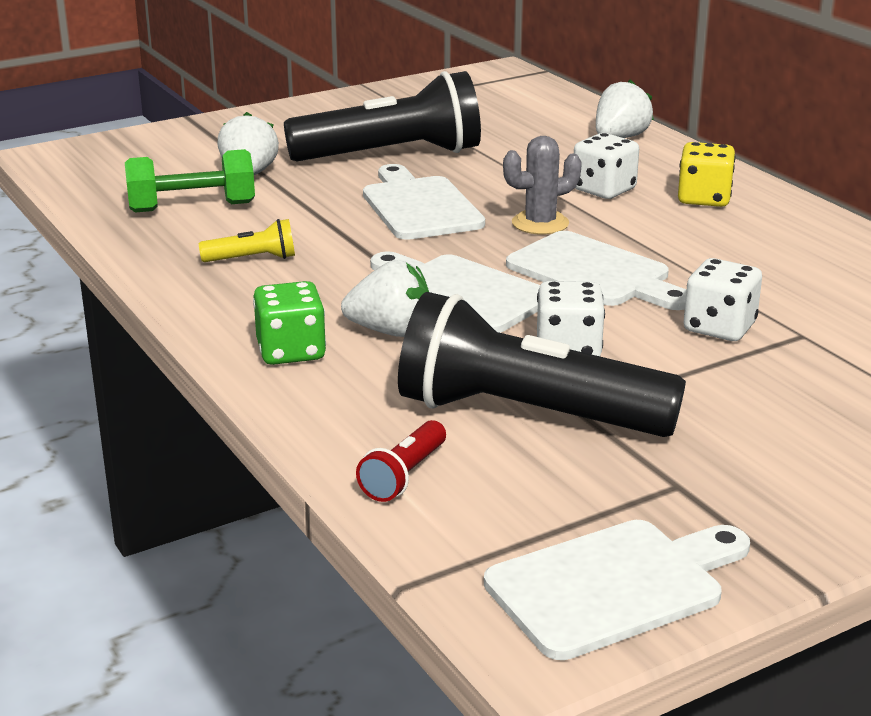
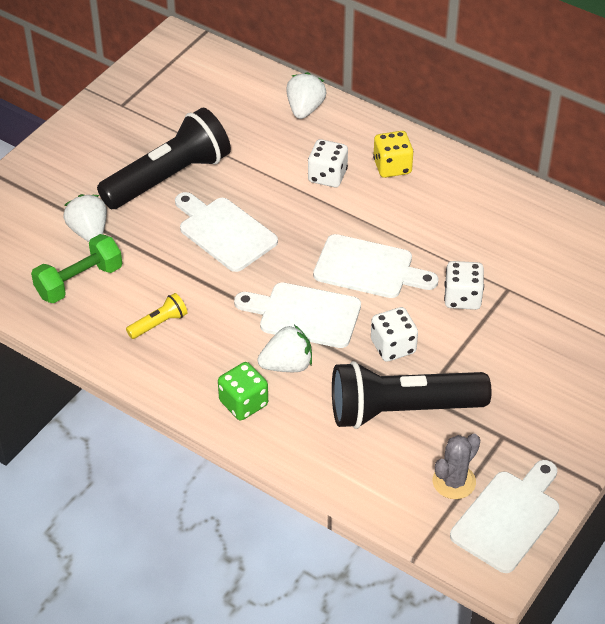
camera: 25 degrees left, 20 degrees up
(404, 476) = (369, 481): red flashlight -> none
(540, 223) = (309, 227): grey cactus -> grey cactus (454, 481)

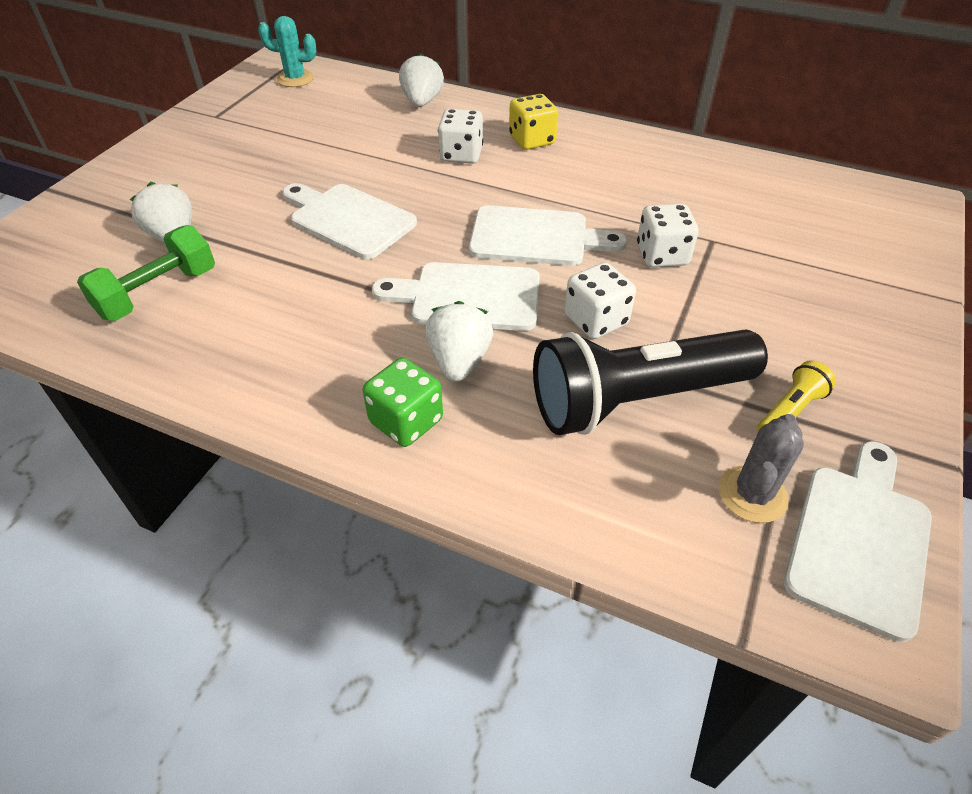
camera: 10 degrees left, 0 degrees up
(159, 323) = (271, 331): yellow flashlight -> yellow flashlight (790, 411)
(169, 177) = (274, 173): black flashlight -> none
(194, 66) = (295, 79): none -> turquoise cactus
(287, 365) = (459, 361): white strawberry -> white strawberry turned 60 degrees counterclockwise

